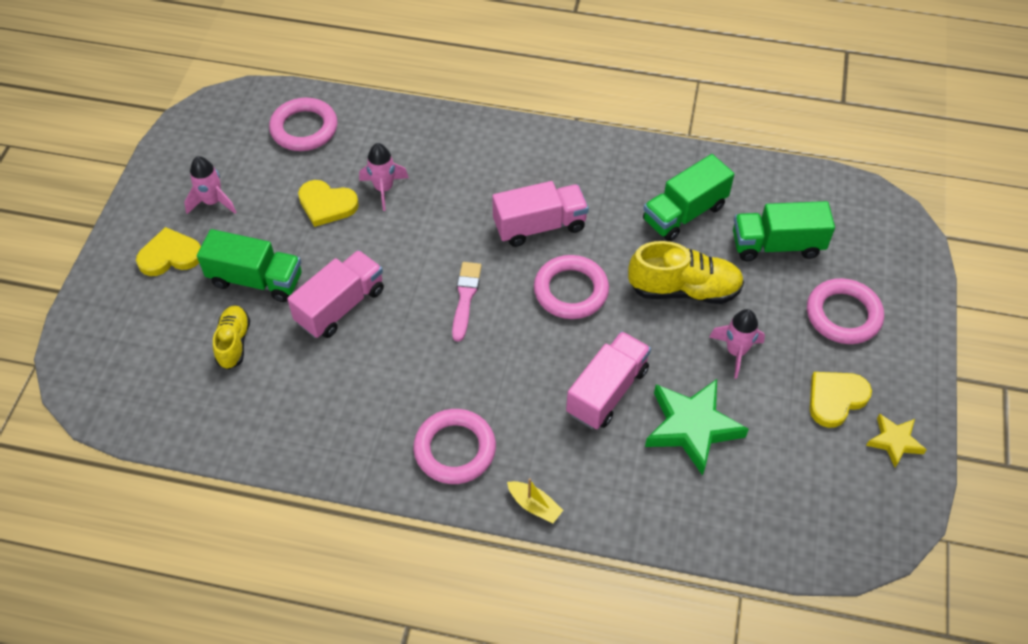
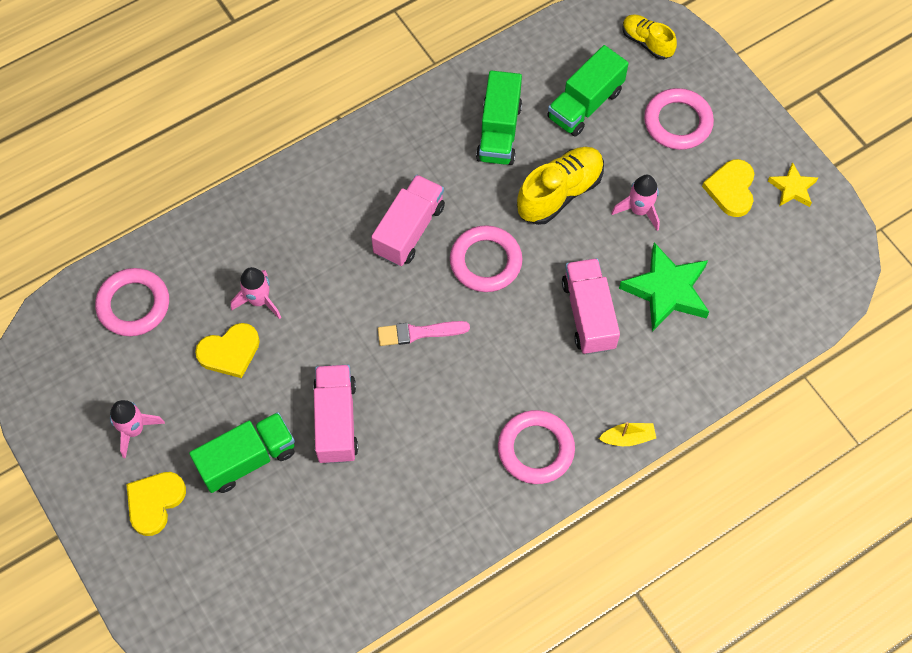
camera: 45 degrees left, 10 degrees up
(234, 343) = (290, 521): yellow shoe -> yellow shoe (647, 42)
(465, 298) = (419, 333): pink brush -> pink brush turned 60 degrees counterclockwise

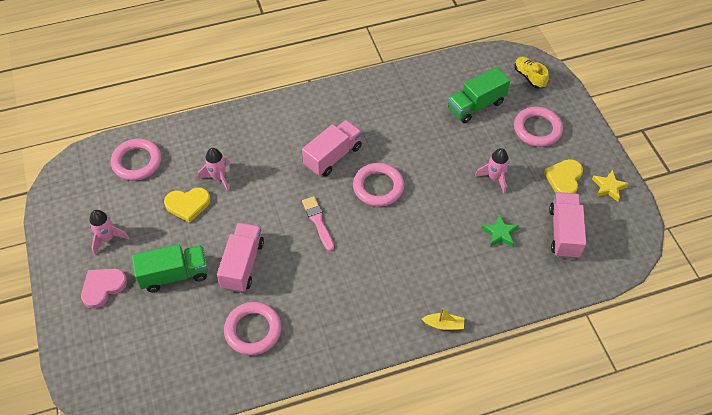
camera: 15 degrees right, 10 degrees down
(155, 502) = (103, 287): yellow heart -> pink heart
(419, 333) = (318, 221): pink brush -> pink brush turned 60 degrees clockwise
(499, 132) = (412, 110): green truck -> none
(535, 449) = (375, 316): pink ring -> pink ring (253, 330)
(559, 193) = (442, 155): yellow shoe -> none
(588, 315) = (439, 236): pink truck -> pink truck (564, 233)
(666, 290) = (500, 233): green star -> green star, size x0.55

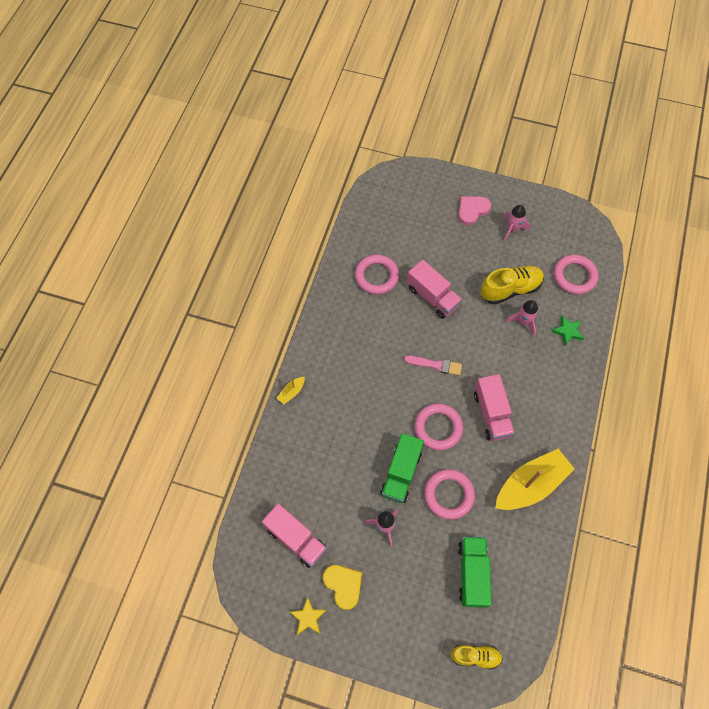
camera: 125 degrees right, 10 degrees up
(103, 287) = (472, 210): pink heart -> pink heart turned 120 degrees counterclockwise
(174, 275) = (453, 253): green truck -> green truck (401, 473)
(188, 204) = (510, 289): yellow heart -> yellow shoe
(374, 103) = (530, 485): none -> yellow boat
(500, 233) = (332, 488): green star -> green star (567, 331)
(537, 129) = (409, 608): pink ring -> pink ring (448, 495)

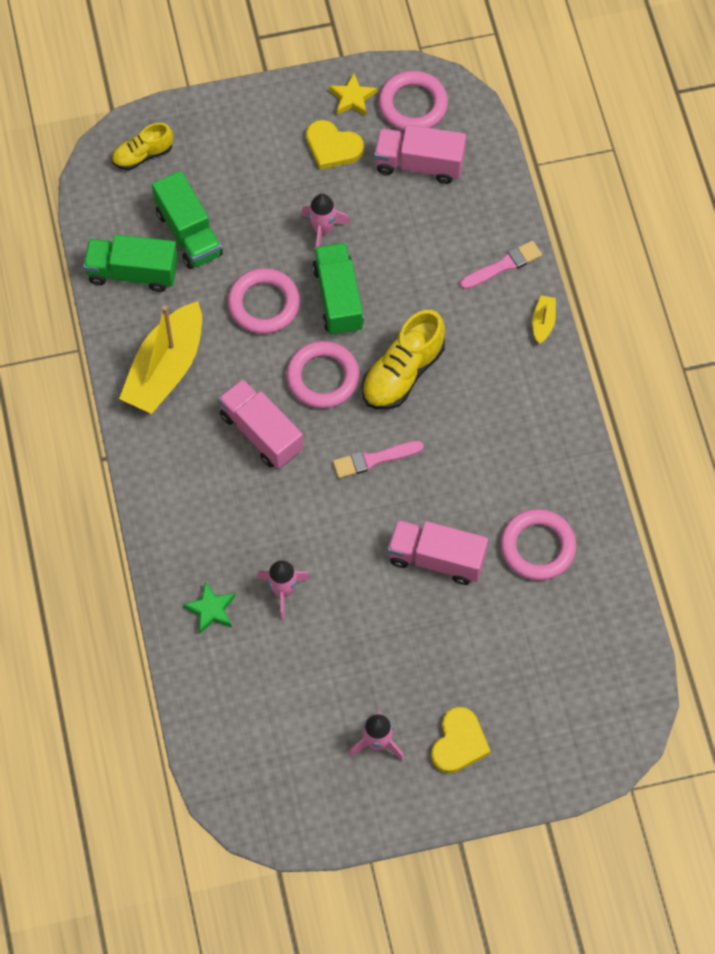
camera: 150 degrees right, 0 degrees up
(290, 439) = (503, 265): none -> pink brush
(472, 210) = (459, 743): pink heart -> yellow heart
(510, 289) = (328, 633): yellow shoe -> yellow shoe (402, 373)
(522, 565) = (132, 272): none -> green truck
(574, 276) = (240, 709): pink ring -> pink ring (412, 105)

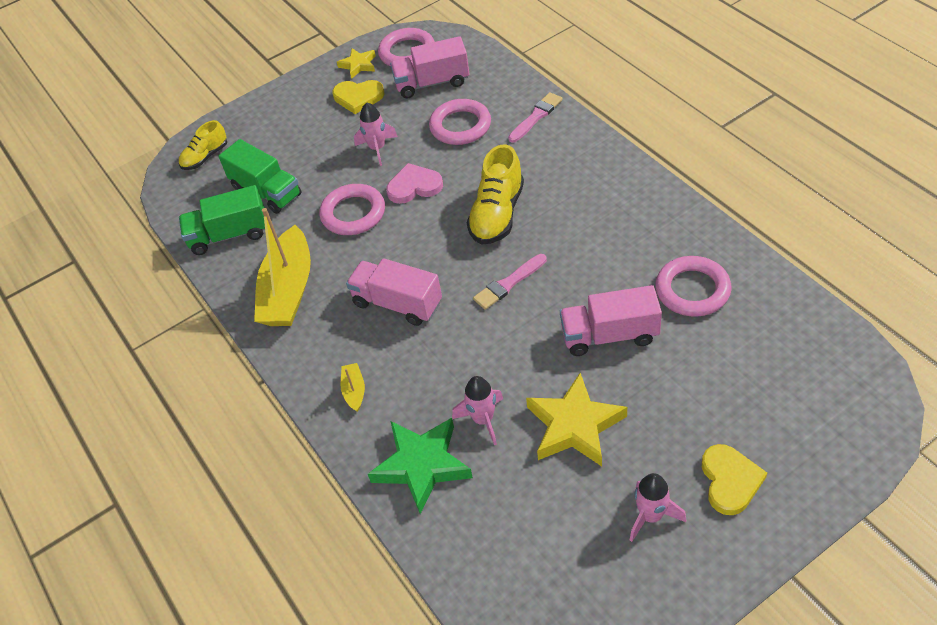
camera: 15 degrees left, 15 degrees down
(211, 610) = (422, 465): green star -> green star, size x1.81
(322, 377) = (430, 243): pink ring -> pink ring (460, 126)
(338, 298) = (414, 186): green truck -> pink heart
(358, 633) = (574, 426): none -> yellow star
(543, 322) = (591, 139): yellow boat -> yellow boat (354, 391)

